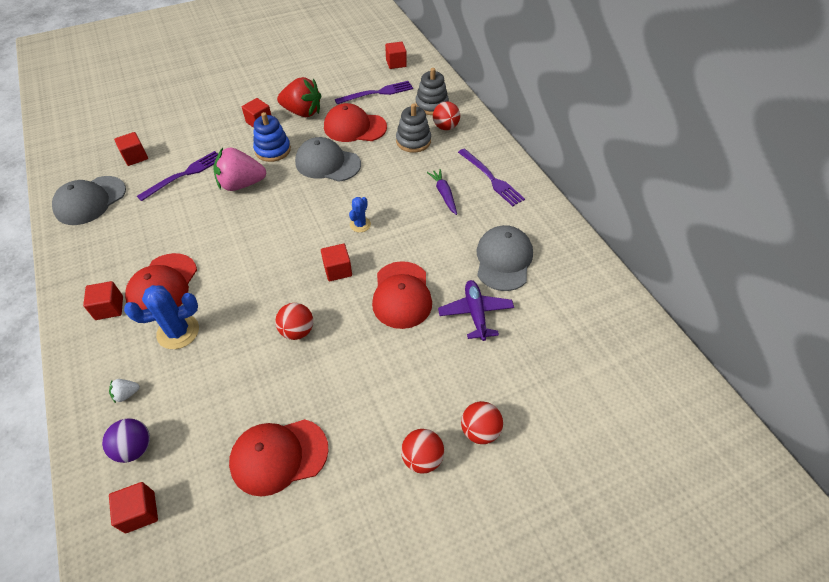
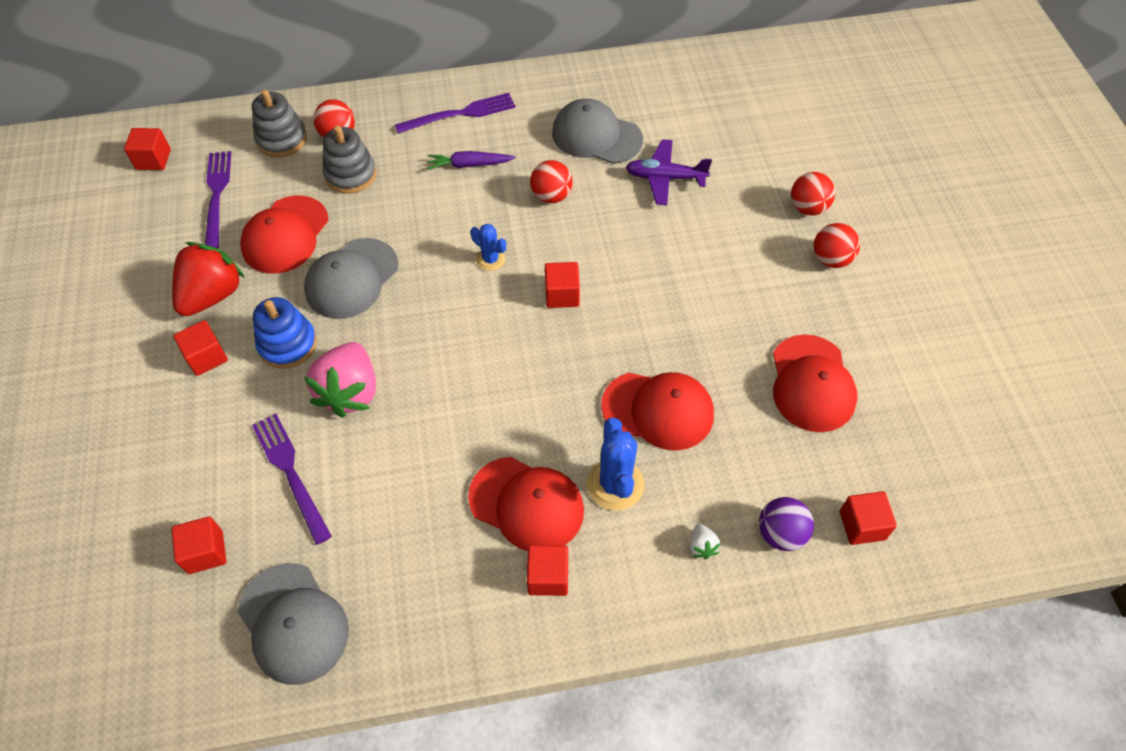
camera: 75 degrees left, 5 degrees up
(297, 331) = (647, 349): red ball -> red ball (551, 196)
(402, 295) = (621, 237): red cap -> red cap (658, 410)

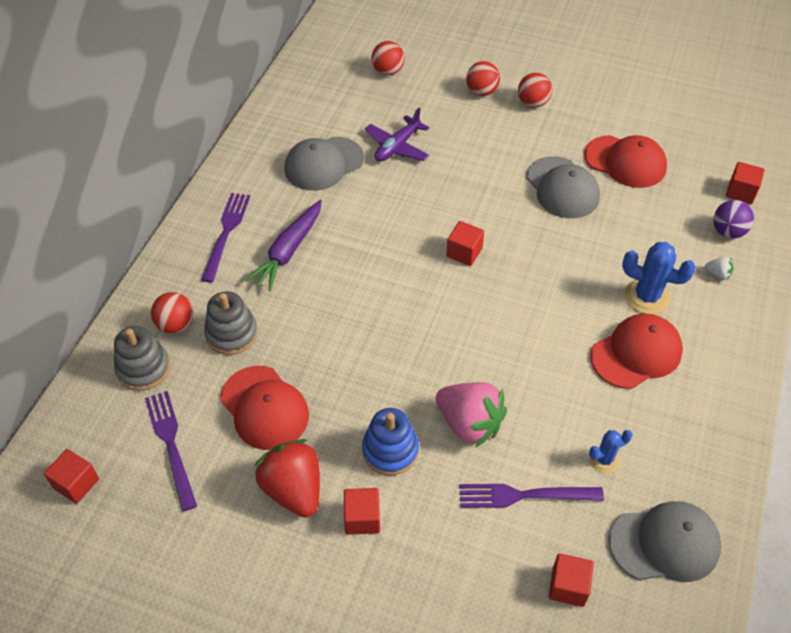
camera: 60 degrees left, 5 degrees down
(217, 195) = (171, 444): purple fork -> purple fork turned 45 degrees clockwise
(351, 279) = (351, 378): grey cap -> grey cap (562, 188)
(469, 165) = (288, 251): purple carrot -> purple carrot, size x1.51
(490, 259) = (399, 279): blue cactus -> blue cactus (604, 459)
(548, 577) = (701, 366): red cube -> none
(551, 196) = (363, 216): red ball -> red ball (388, 71)
(658, 410) = (600, 246): red cap -> none

